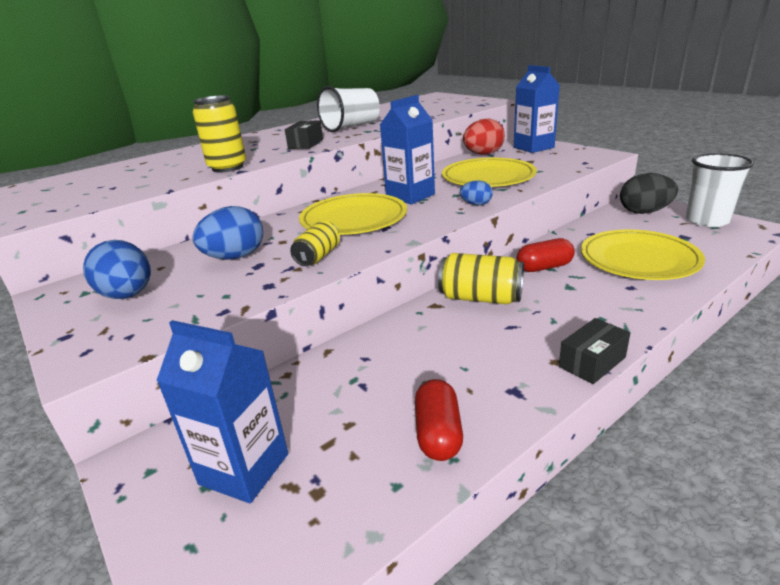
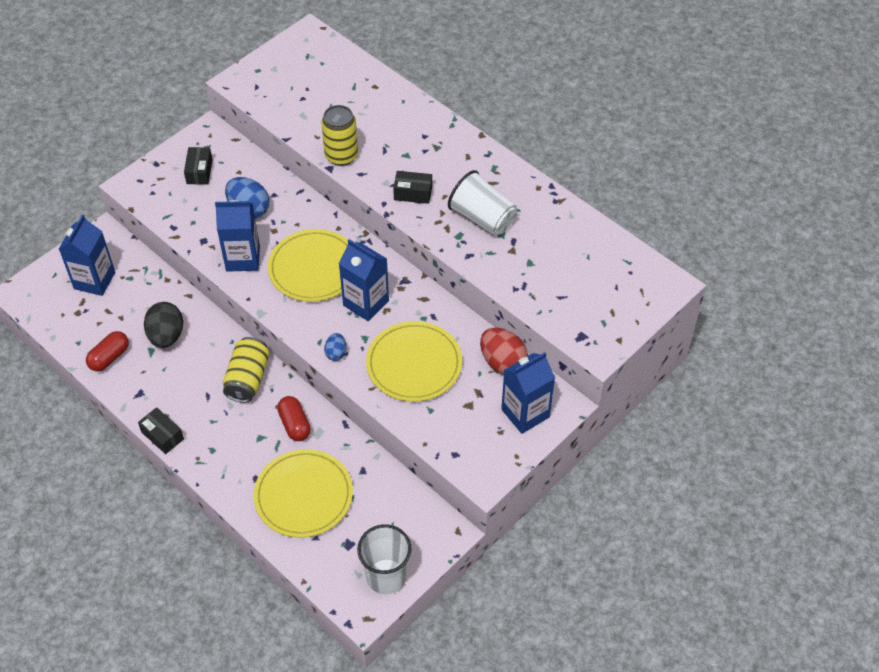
camera: 80 degrees right, 25 degrees up
(128, 295) = (199, 171): blue egg -> black box
(318, 256) = (243, 258): yellow can -> blue carton
(438, 434) = (109, 357): red capsule -> red capsule turned 45 degrees counterclockwise
(644, 212) = (415, 528): black egg -> black egg (166, 336)

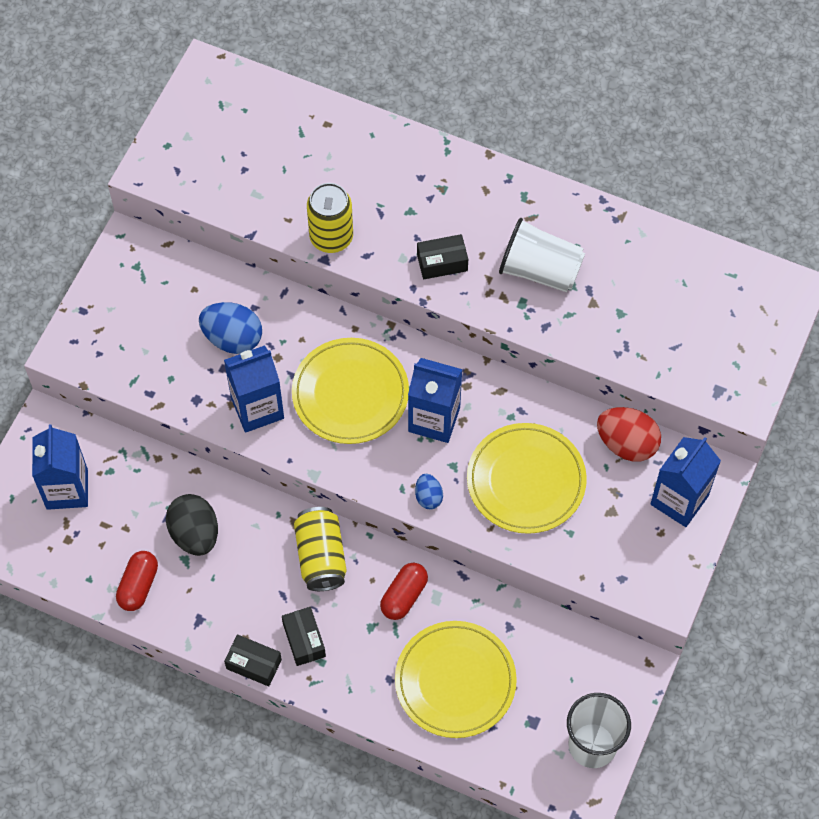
camera: 20 degrees left, 10 degrees up
(199, 171) = (144, 304): black box -> black box (304, 640)
(295, 424) = (404, 596): red capsule -> red capsule turned 75 degrees clockwise

